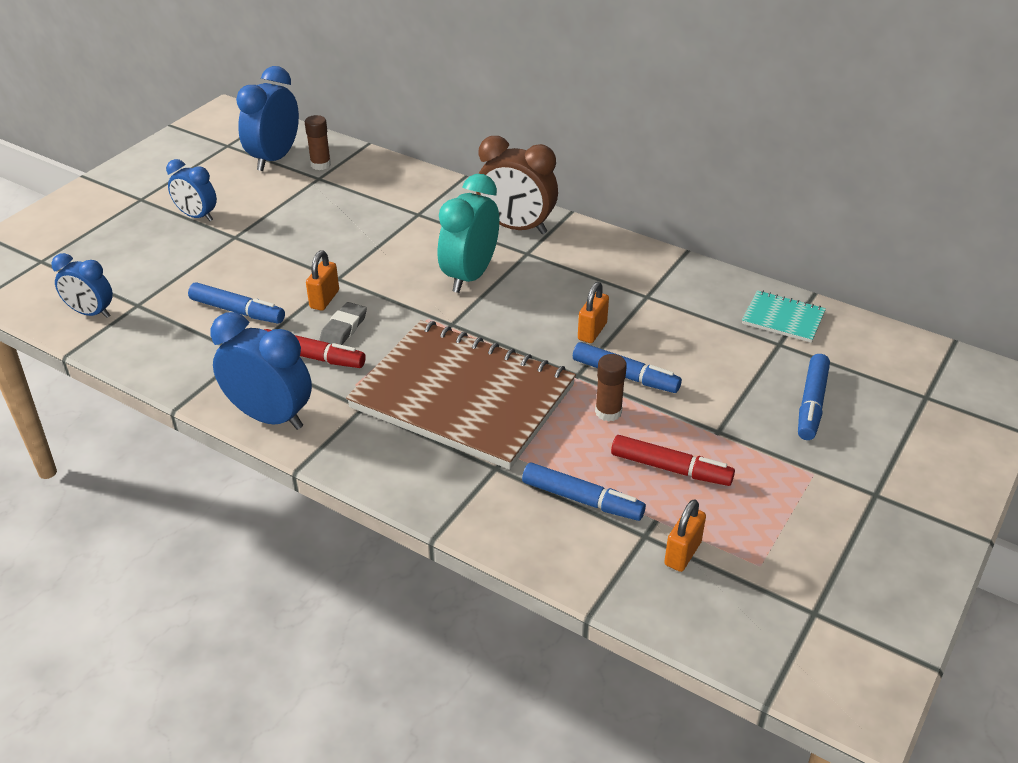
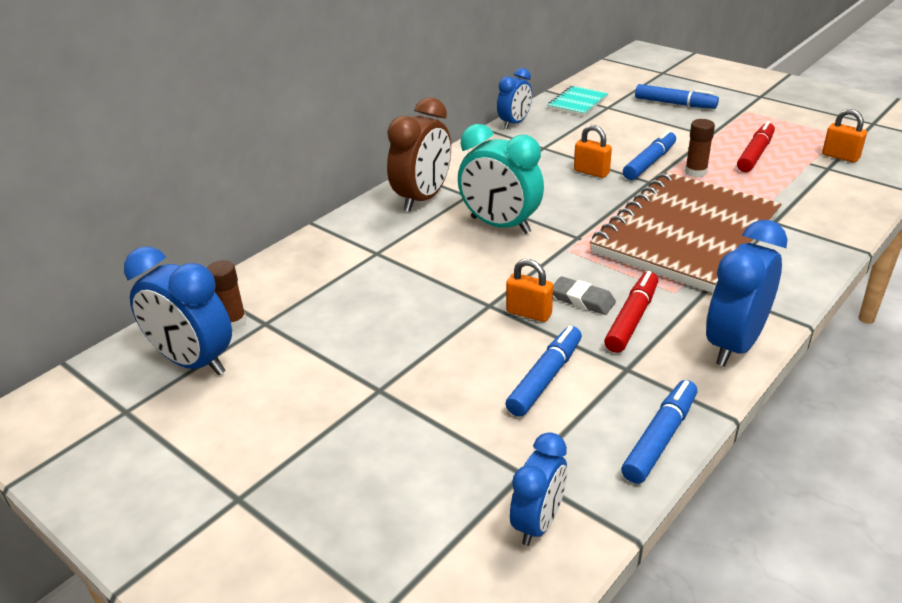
camera: 80 degrees left, 5 degrees down
(197, 216) = (315, 429): blue clock -> blue clock (514, 123)
(581, 499) = (799, 188): blue marker -> blue marker (659, 438)

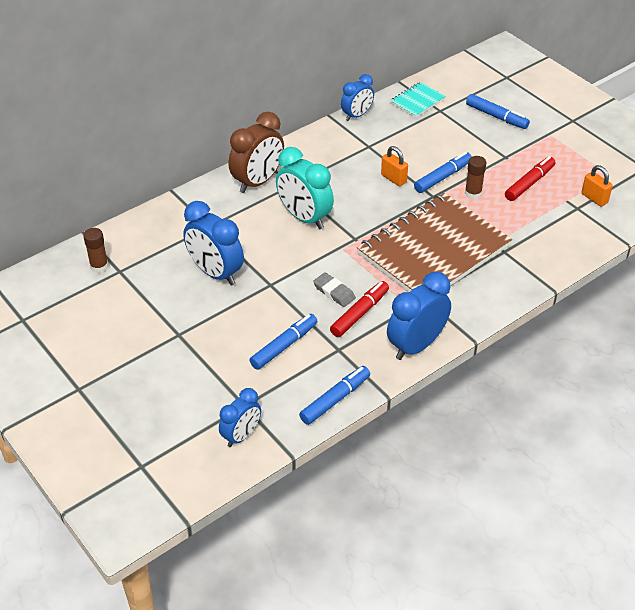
camera: 10 degrees right, 10 degrees up
(193, 362) = (68, 292): blue clock -> blue clock (215, 273)
(529, 313) = (294, 296): orange padlock -> none

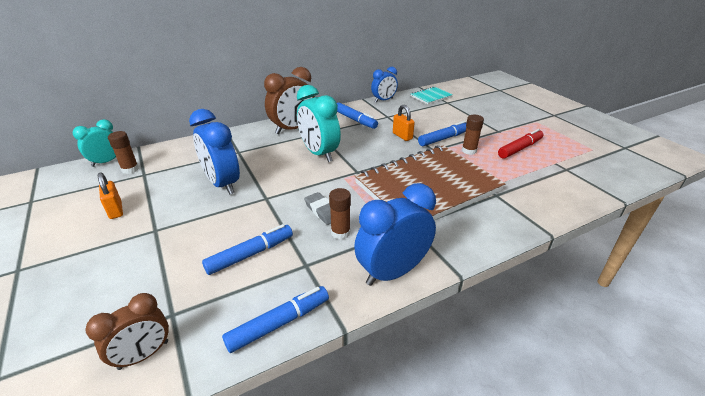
camera: 10 degrees right, 10 degrees down
(63, 259) = (106, 162): none -> turquoise clock
(241, 435) = (144, 355): blue clock -> brown clock
(359, 314) = (340, 232): red marker -> brown glue stick
(496, 116) = (491, 108): blue marker -> blue marker (355, 120)
(594, 198) = (582, 164): orange padlock -> orange padlock (116, 210)

